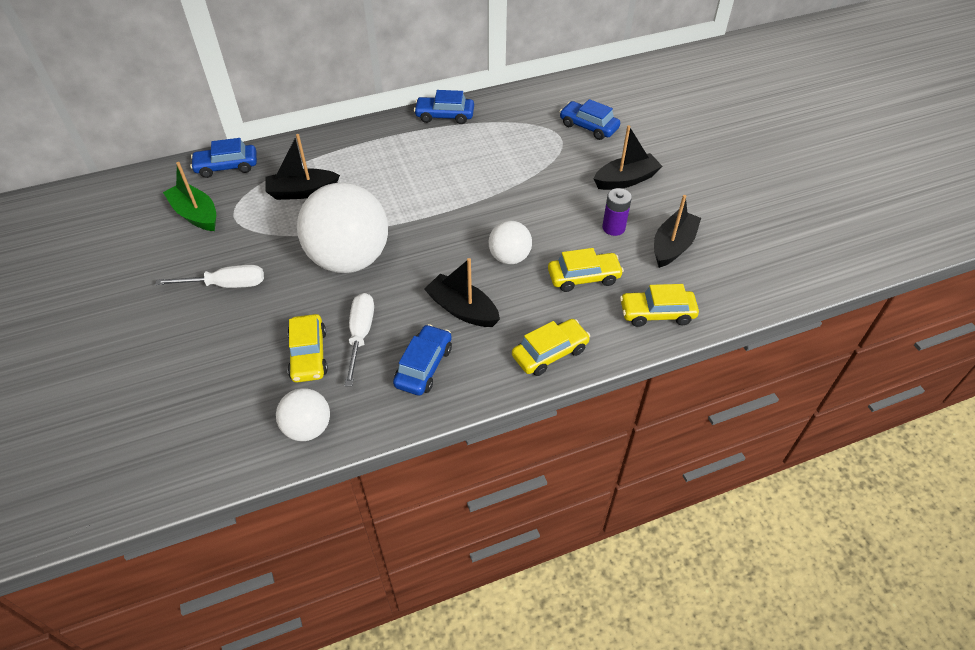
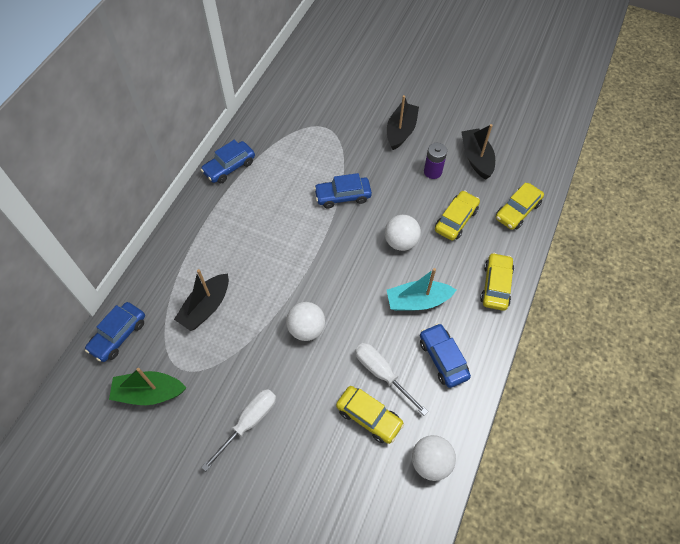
camera: 45 degrees left, 10 degrees up
(349, 259) = (306, 329): white ball -> white ball, size x0.50
(462, 309) = (417, 301): black boat -> turquoise boat
(588, 127) = (334, 107): blue car -> blue car (343, 196)

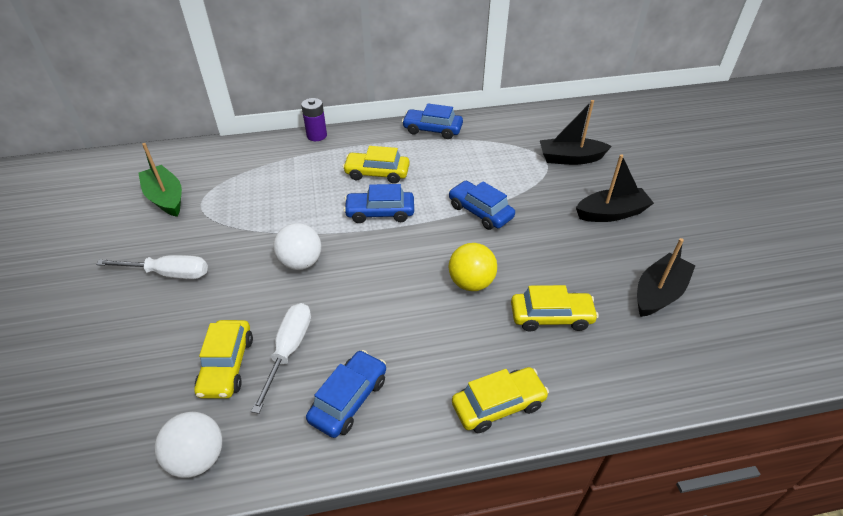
camera: 55 degrees right, 15 degrees down
(118, 335) = (211, 156): blue car -> blue car (380, 213)
(206, 307) = (274, 187): black boat -> black boat (570, 158)
(401, 242) = (471, 283): white ball -> yellow ball
(417, 301) = (407, 336): turquoise boat -> none
(432, 171) = (592, 264): purple battery -> purple battery (316, 135)
(517, 211) = (633, 373): yellow car -> yellow car (377, 173)

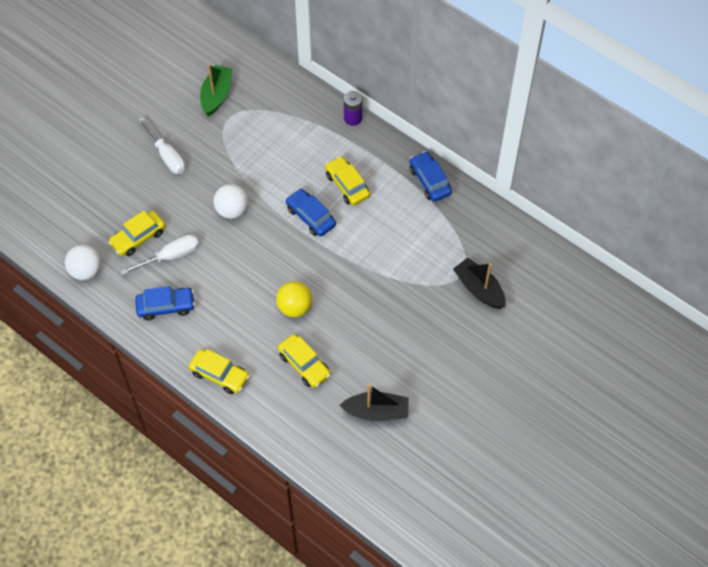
camera: 50 degrees right, 15 degrees up
(480, 212) = (364, 271): blue car -> none
(611, 213) = (435, 348): black boat -> none

